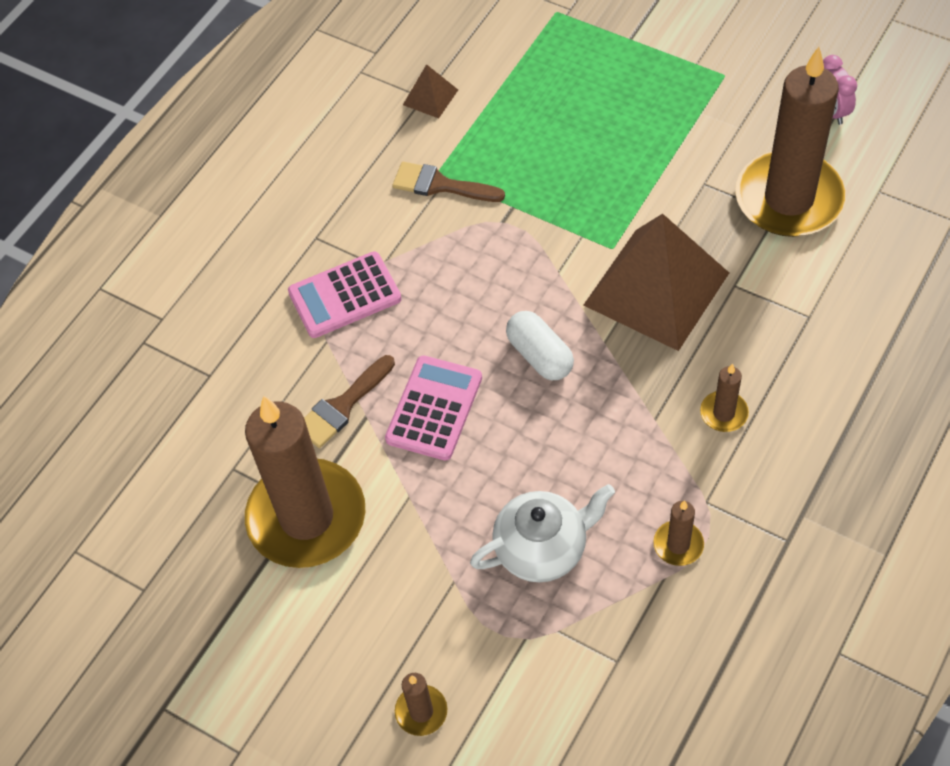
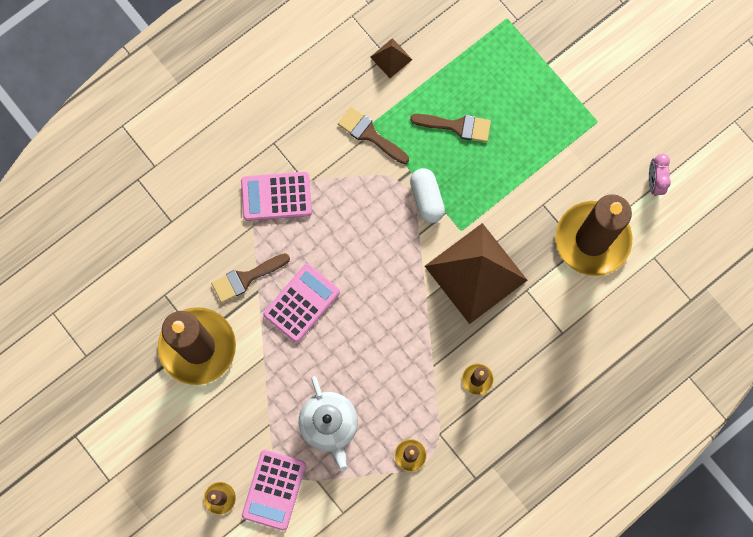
camera: 15 degrees right, 20 degrees up
(499, 668) = (274, 490): none -> pink calculator
(540, 355) = (382, 292): white capsule -> white capsule (427, 198)
(542, 548) = (329, 425): white teapot -> white teapot turned 75 degrees clockwise
(549, 138) = (457, 126): none -> brown brush

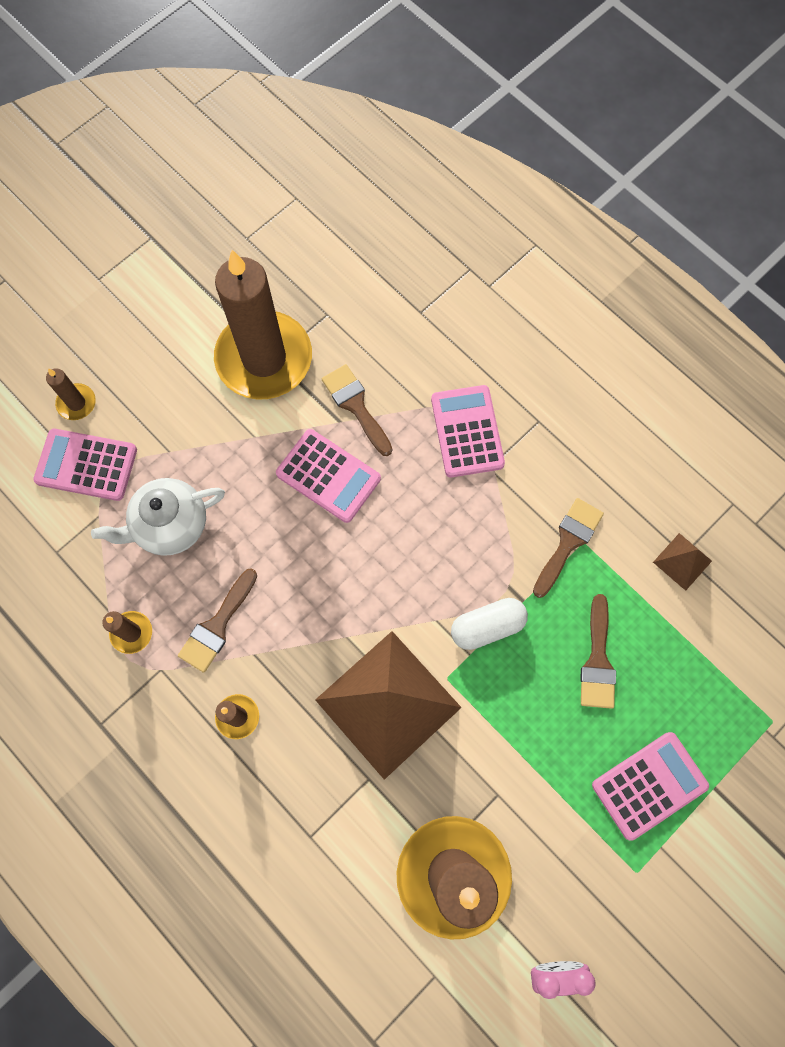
camera: 85 degrees right, 5 degrees down
(410, 391) = (217, 626): none -> brown brush
(543, 105) = (649, 785): none -> pink calculator

